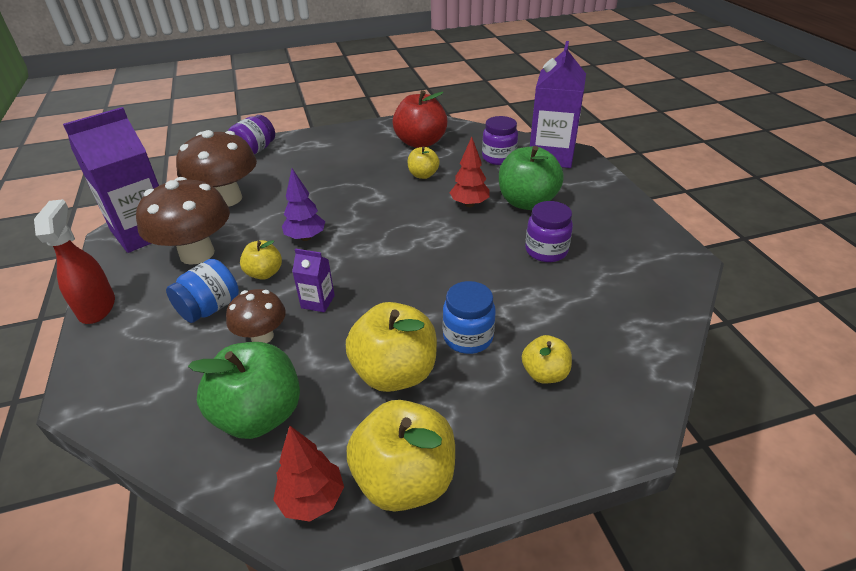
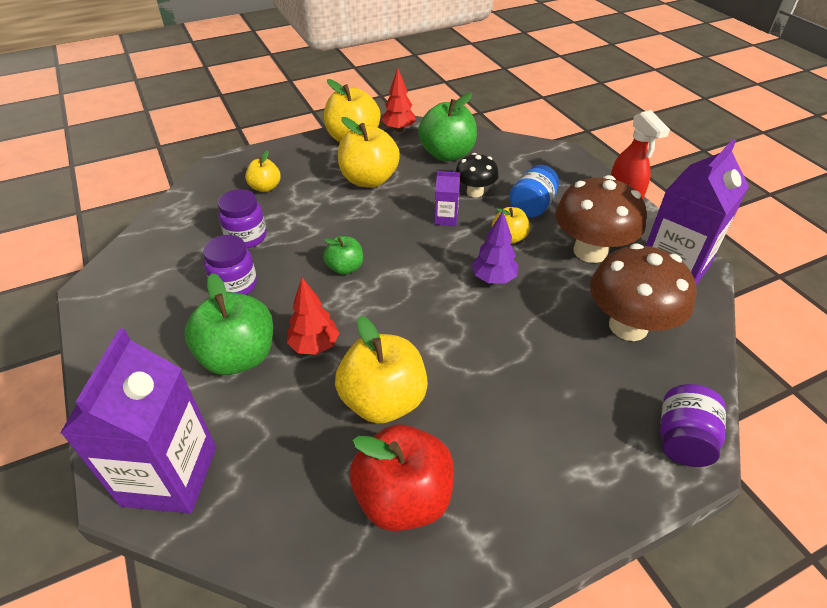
camera: 170 degrees right, 5 degrees up
(262, 336) = (475, 192): brown mushroom -> black mushroom
(423, 175) = (383, 400): yellow apple -> yellow apple, size x1.82
(440, 258) = (345, 268): none -> green apple
(468, 337) = (318, 204): blue jar -> none
(498, 158) = (262, 460): purple jar -> purple jar (246, 237)

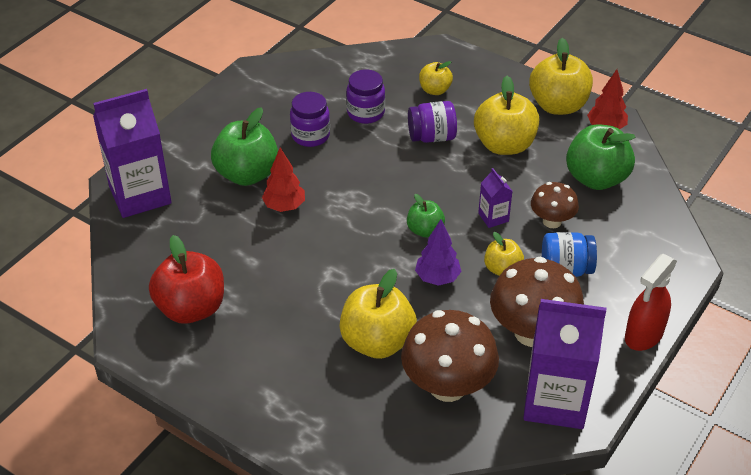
camera: 60 degrees right, 0 degrees up
(345, 268) = (377, 184): green apple -> green apple (425, 230)
(383, 400) = (261, 265): yellow apple -> yellow apple (377, 342)
(475, 192) = (552, 221): black mushroom -> brown mushroom
(682, 440) = (341, 450): purple jar -> purple jar (432, 137)

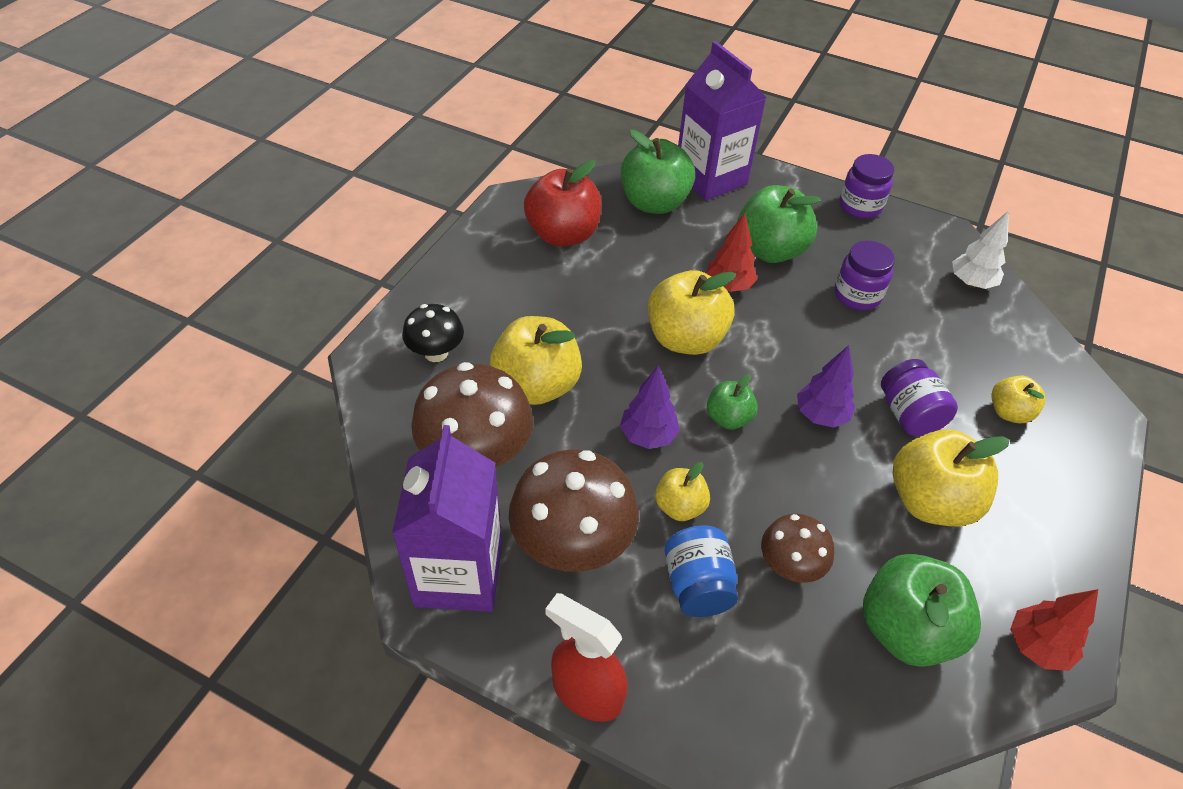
camera: 80 degrees right, 5 degrees up
(164, 238) = (654, 203): none -> green apple
(309, 74) = (971, 283): none -> white tree
(329, 411) = (436, 353): none -> black mushroom
(365, 113) = (924, 342): purple jar -> purple jar (860, 206)
(428, 181) = (820, 415): none -> purple tree
(493, 217) = (775, 493): purple carton -> none
(558, 105) = (1057, 573): yellow apple -> yellow apple (685, 339)

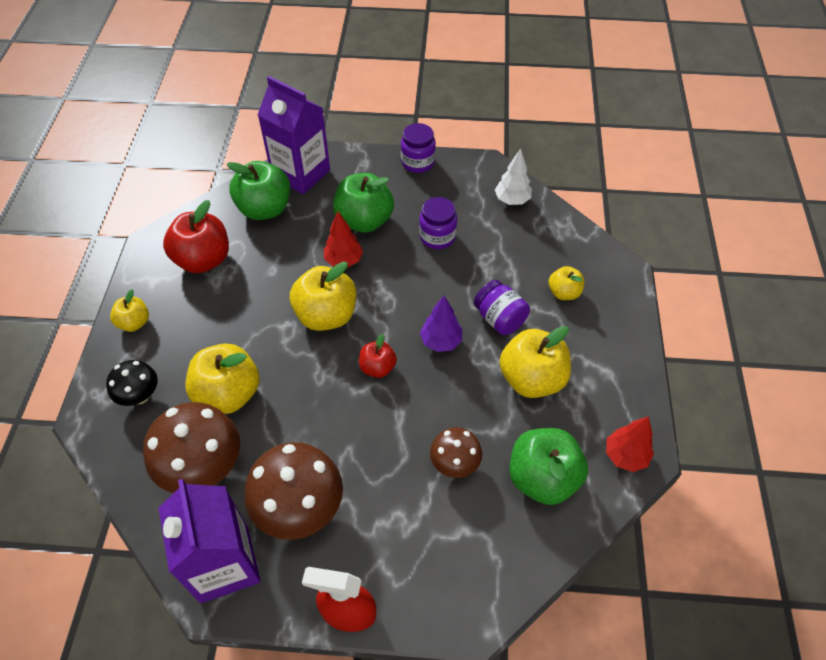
camera: 20 degrees left, 5 degrees up
(648, 436) = (325, 403): purple tree -> none
(680, 506) = (366, 449): yellow apple -> yellow apple (134, 323)
(697, 585) = (397, 503): blue jar -> none
(728, 418) = (377, 367): green apple -> red apple

